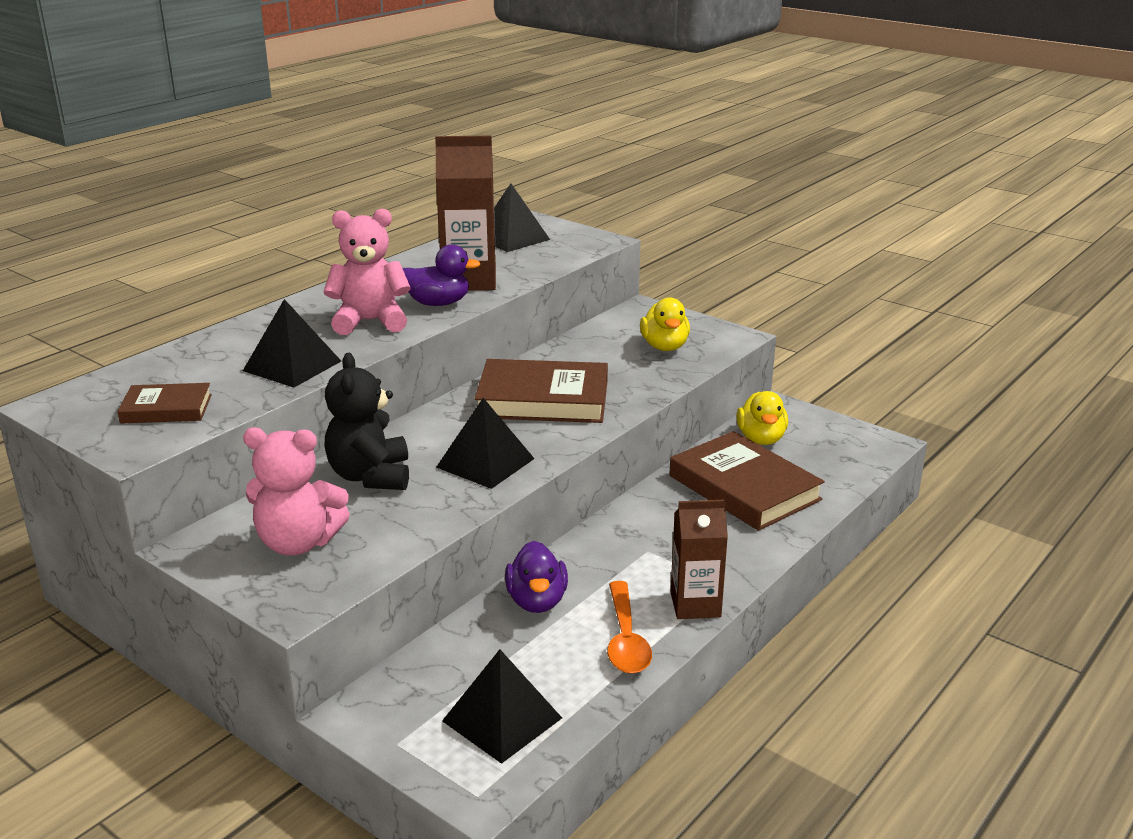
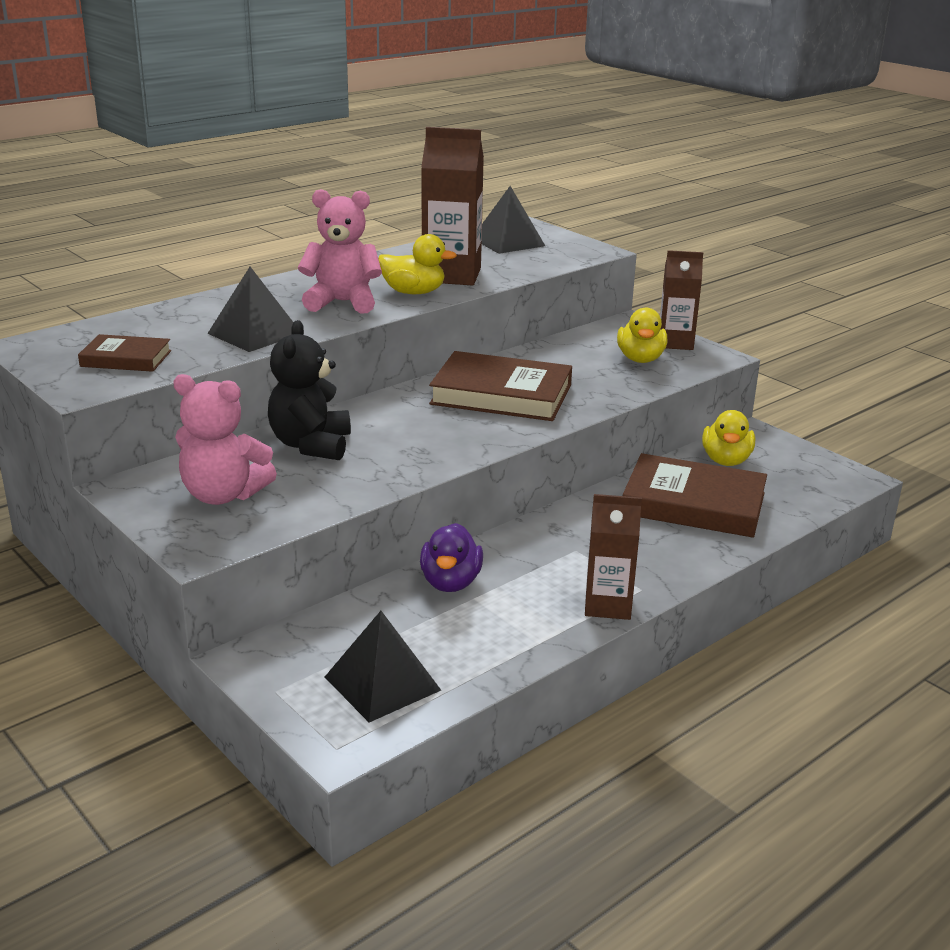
camera: 10 degrees right, 0 degrees up
(438, 303) = (413, 292): purple duck -> yellow duck
(485, 463) = (425, 445): black pyramid -> none
(626, 639) = (527, 627): orange spoon -> none
(692, 326) = (675, 342): none -> brown carton
(744, 488) = (693, 503): brown book -> brown book turned 45 degrees counterclockwise

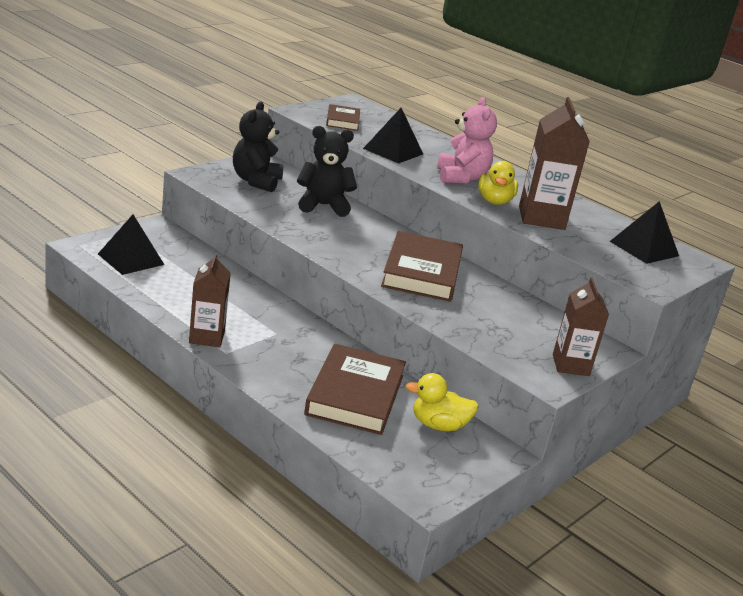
camera: 80 degrees right, 0 degrees up
(223, 495) = (256, 181): pink teddy bear -> black teddy bear
(451, 582) = (233, 286): purple duck -> none
(640, 359) = (521, 341): yellow duck -> none

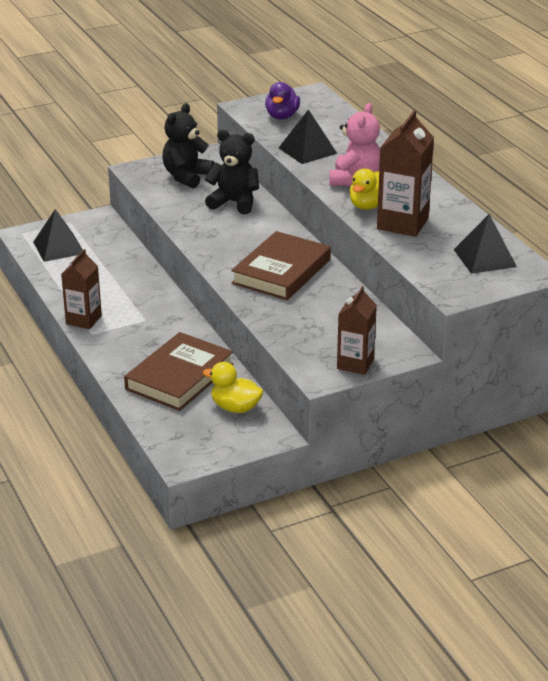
camera: 25 degrees right, 5 degrees up
(342, 121) = (282, 116): brown book -> purple duck

